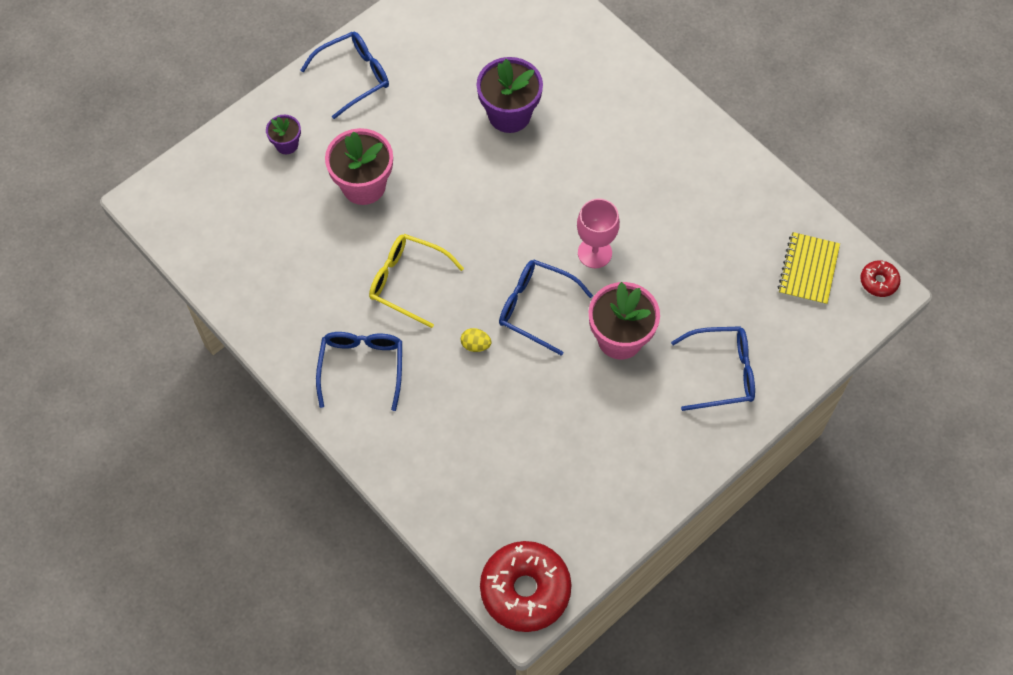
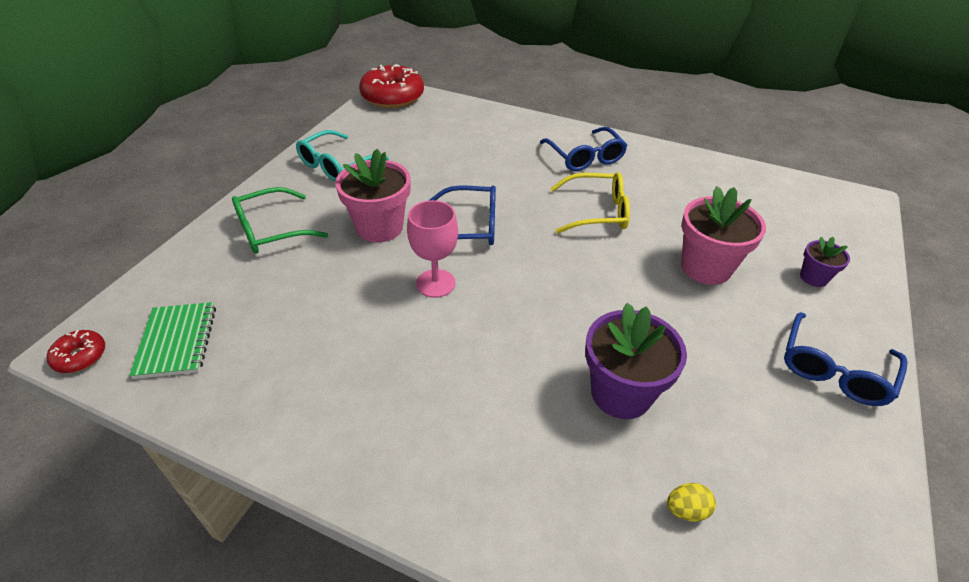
camera: 155 degrees right, 20 degrees down
(475, 345) = (506, 190): yellow egg -> yellow egg (686, 510)
(636, 457) = (336, 165): none -> turquoise glasses
(722, 372) = (271, 230): blue glasses -> green glasses
(808, 270) = (177, 341): yellow notebook -> green notebook

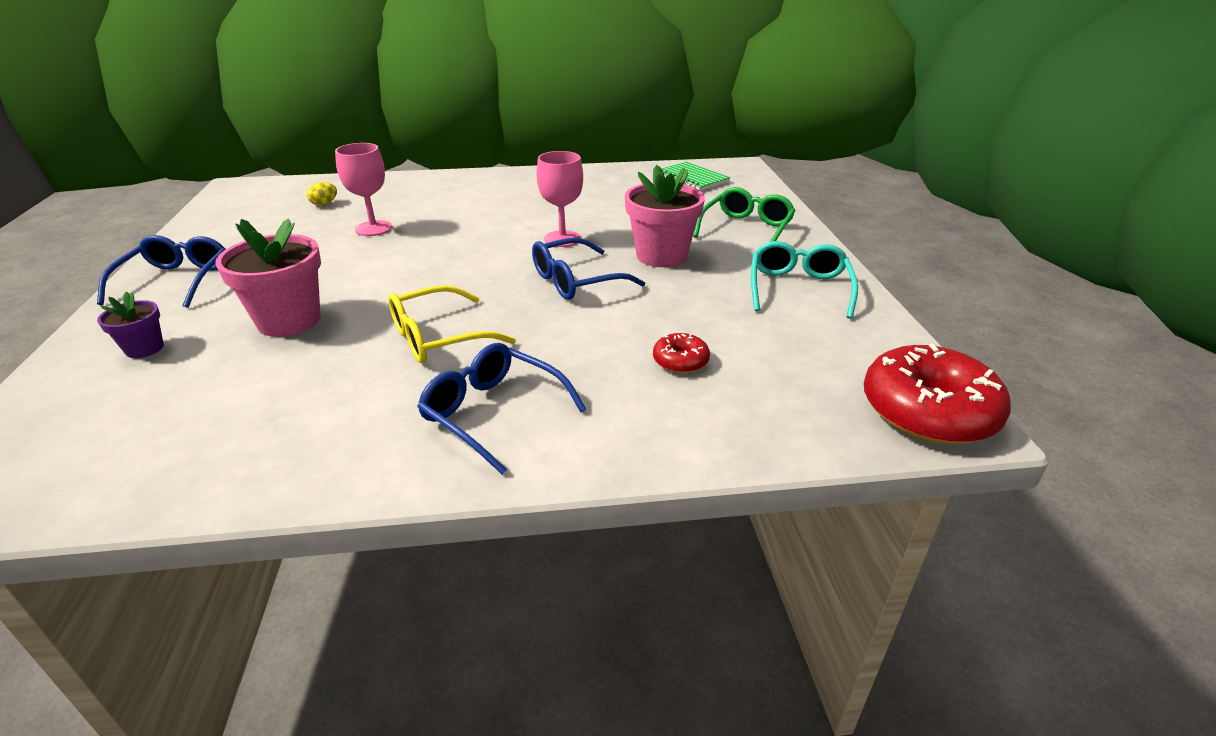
camera: 150 degrees right, 10 degrees down
(80, 356) = (729, 164): red donut -> red donut (680, 361)
(621, 393) = (373, 228): purple flower pot -> pink goblet

